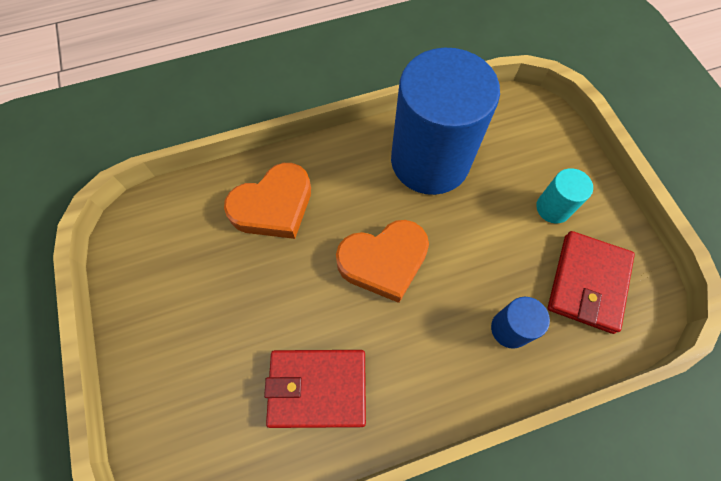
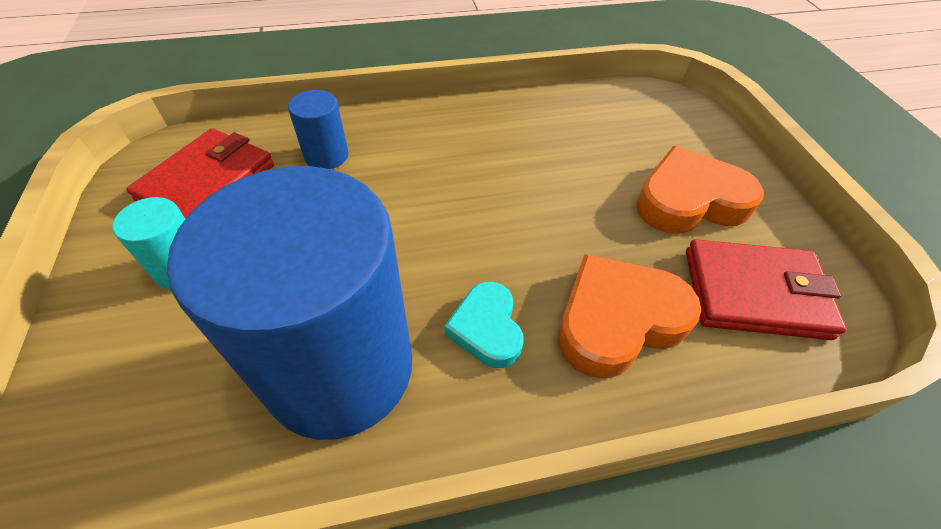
camera: 175 degrees left, 15 degrees down
(317, 388) = (543, 135): red wallet -> red wallet (754, 293)
(353, 191) = (486, 328): none -> turquoise heart
(384, 261) = (455, 230): orange heart -> orange heart (689, 200)

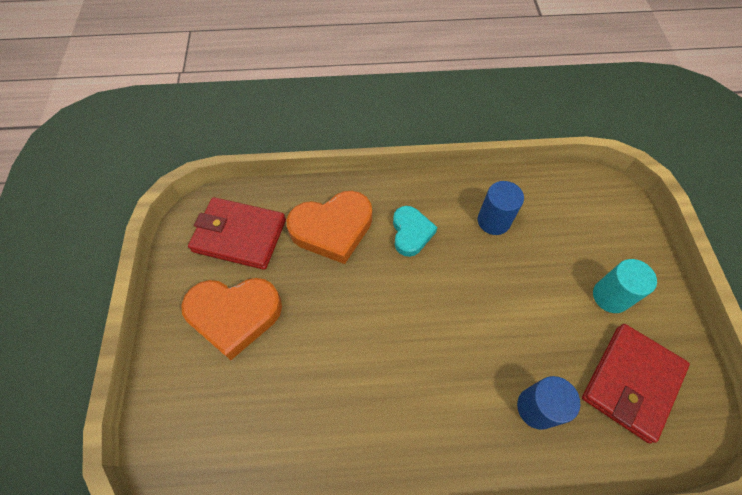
camera: 170 degrees left, 10 degrees up
(339, 368) = (493, 221): blue cylinder -> blue cylinder, size x0.42

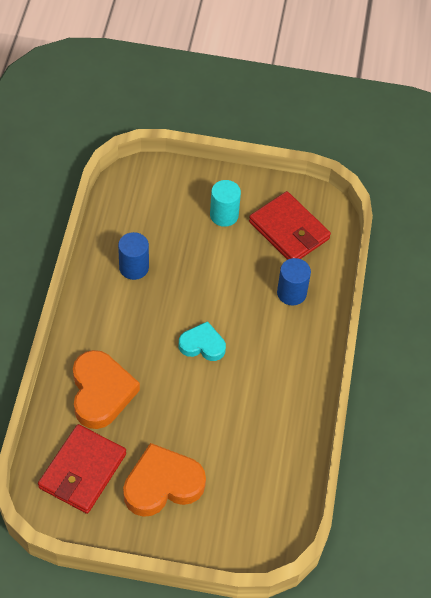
camera: 80 degrees left, 5 degrees down
(234, 315) = (162, 484): orange heart -> orange heart turned 120 degrees counterclockwise
(411, 233) = (125, 332): turquoise heart -> turquoise heart (202, 345)

